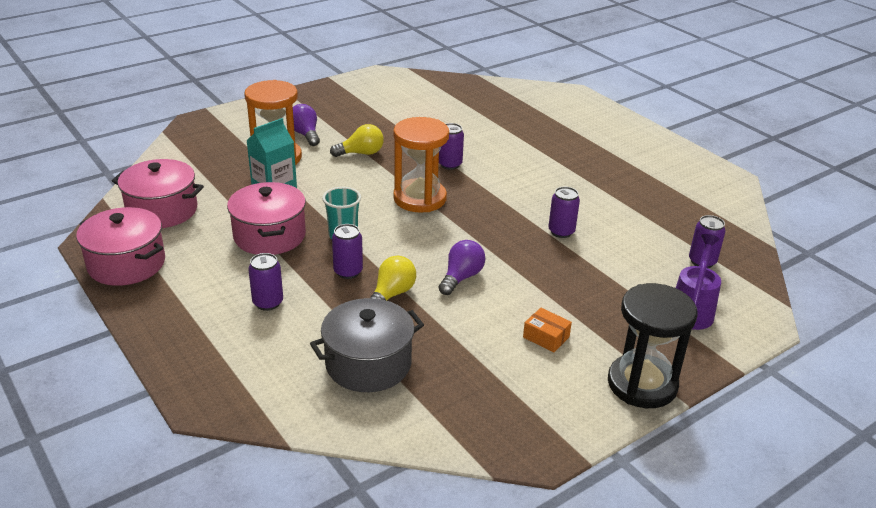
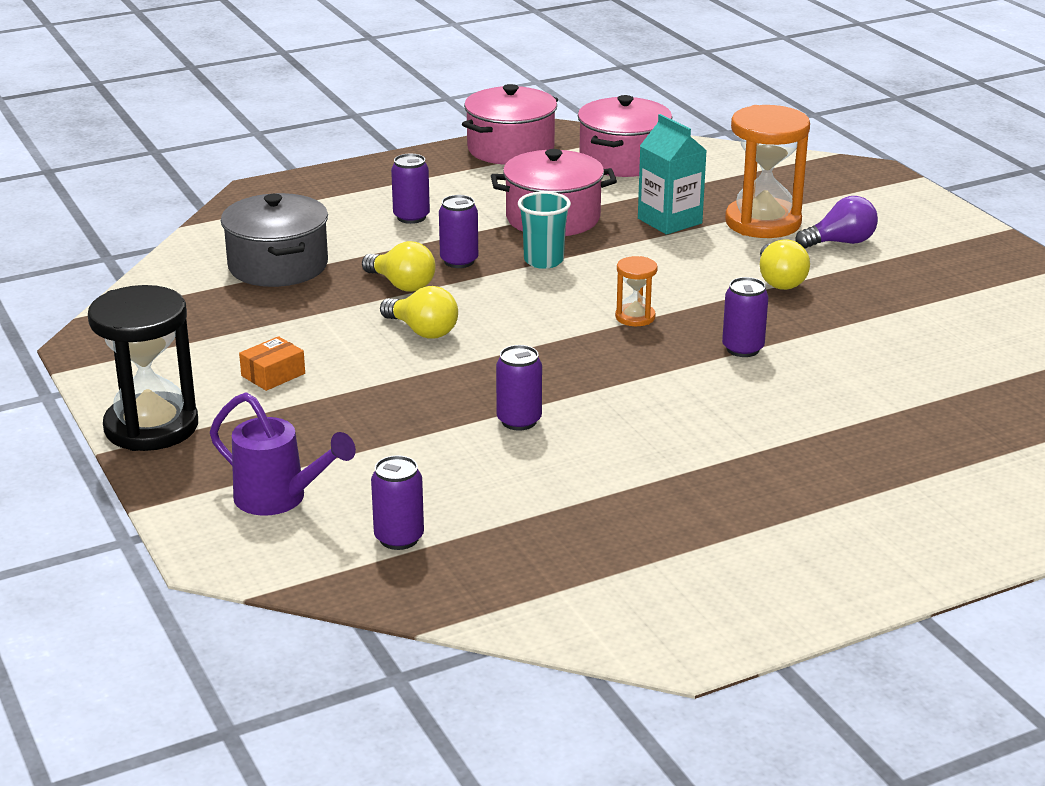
camera: 100 degrees right, 5 degrees down
(420, 198) = (635, 317): orange hourglass -> orange hourglass, size x0.48
(461, 277) = (422, 331): purple light bulb -> yellow light bulb

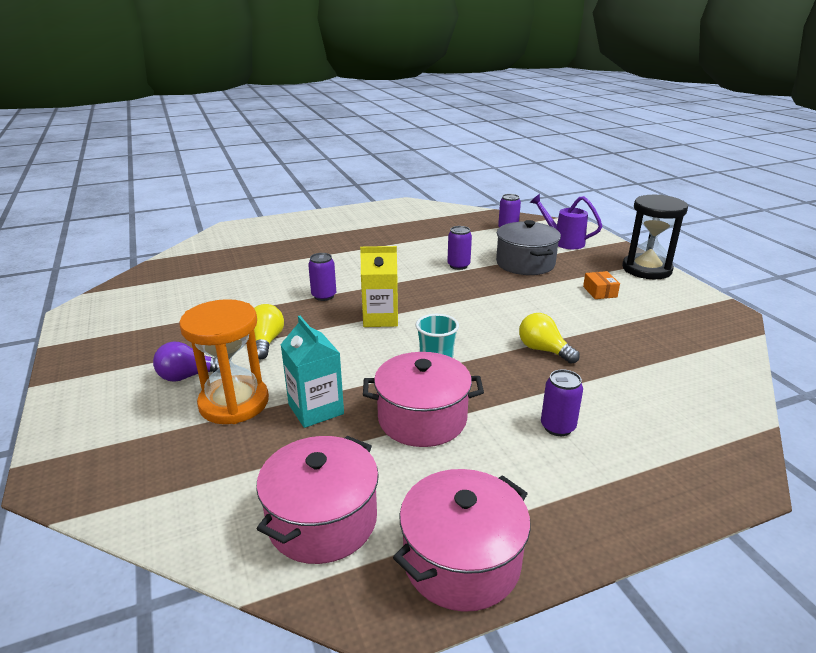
camera: 175 degrees left, 0 degrees up
(273, 375) = (599, 292): orange box -> orange box turned 60 degrees counterclockwise
(278, 266) = (650, 372): grey pot -> grey pot (525, 263)
(422, 331) = (519, 314): yellow light bulb -> none
(459, 261) = (504, 371): purple can -> none
(635, 317) = (380, 318): orange hourglass -> yellow carton

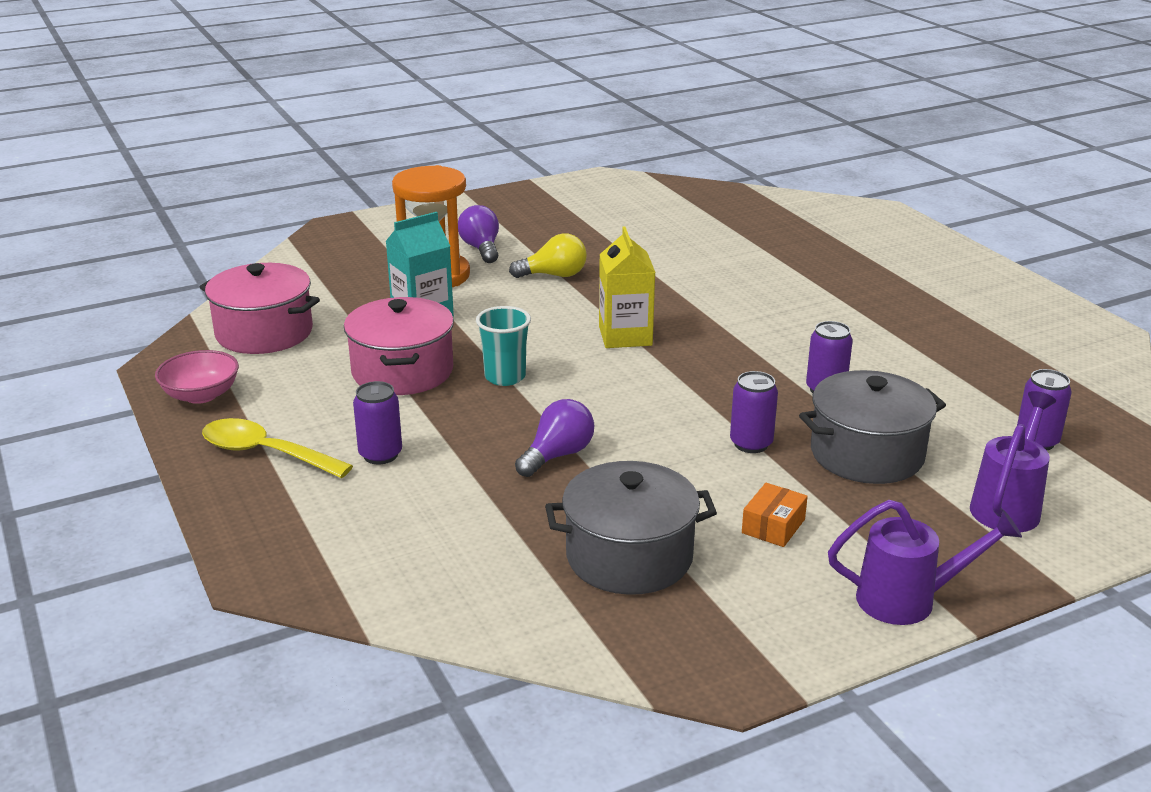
camera: 85 degrees right, 0 degrees up
(324, 296) = (678, 295): purple can -> purple can (751, 444)
(461, 561) = (201, 395): pink pot -> pink bowl
(543, 350) = (557, 455): yellow light bulb -> purple light bulb
(568, 496) = (265, 453): none -> yellow spoon
(599, 292) = (773, 526): orange box -> orange box turned 45 degrees counterclockwise
(645, 332) = (629, 557): none -> grey pot
(646, 269) = (908, 600): black hourglass -> purple watering can

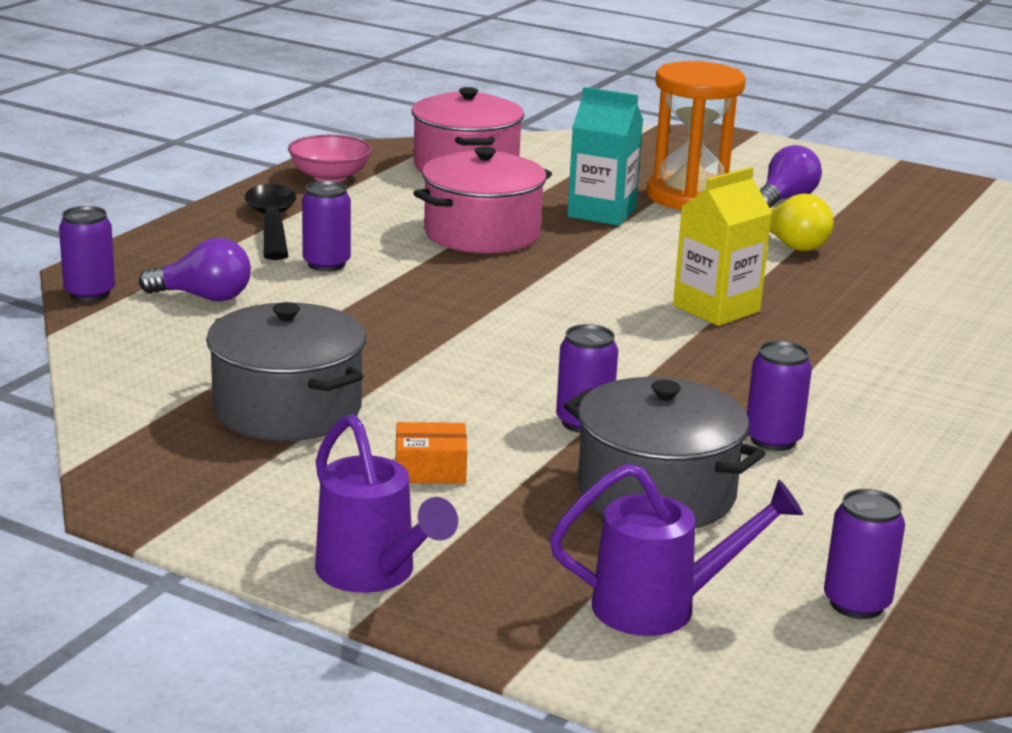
camera: 55 degrees right, 5 degrees down
(265, 453) = (272, 223): yellow spoon -> black spoon
(304, 590) = (89, 293): none -> purple can
(505, 377) = (539, 276): turquoise cup -> none
(557, 455) = (426, 335): purple light bulb -> purple light bulb (204, 297)

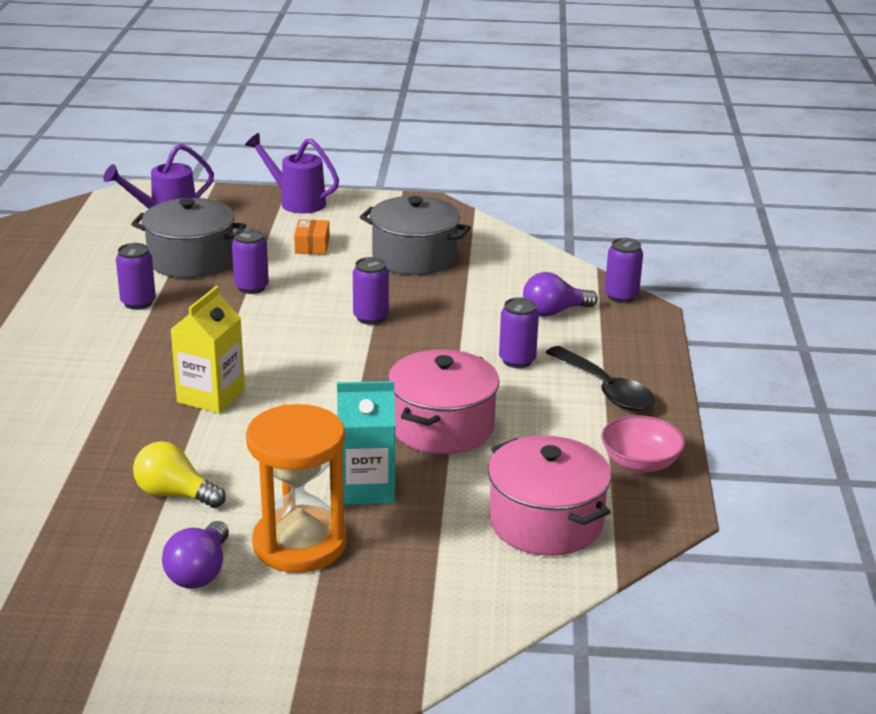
camera: 155 degrees right, 5 degrees up
(430, 469) = (312, 246): orange box -> orange box turned 60 degrees counterclockwise
(856, 604) = (78, 235): purple can -> purple can (370, 317)

